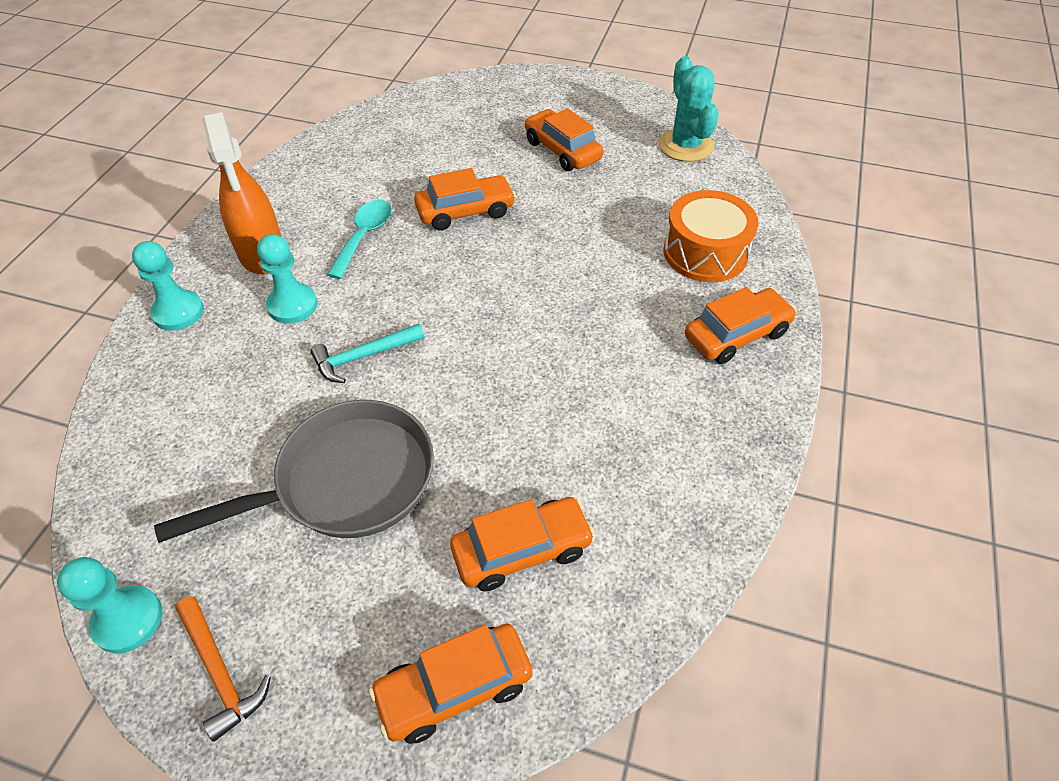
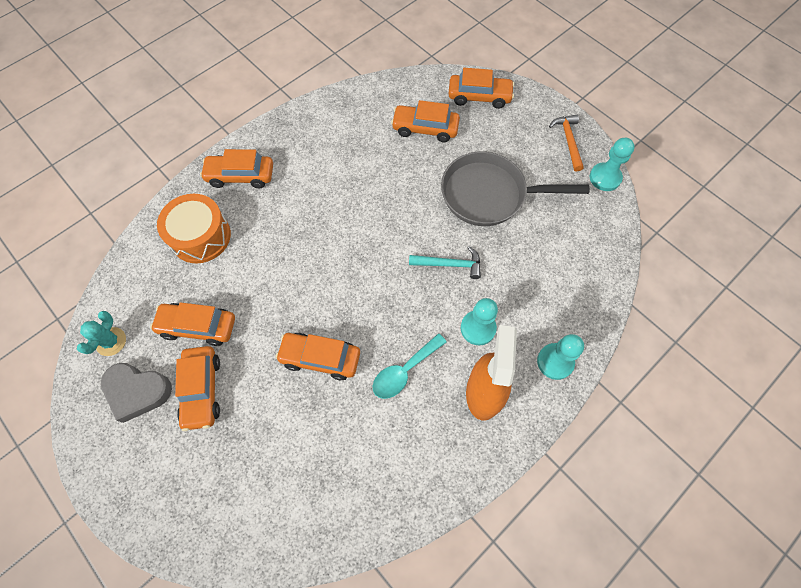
camera: 150 degrees left, 15 degrees up
(616, 185) = (198, 327): none -> orange car
(619, 129) = (137, 391): none -> grey heart
(685, 146) = (111, 341): turquoise cactus -> turquoise cactus, size x0.62

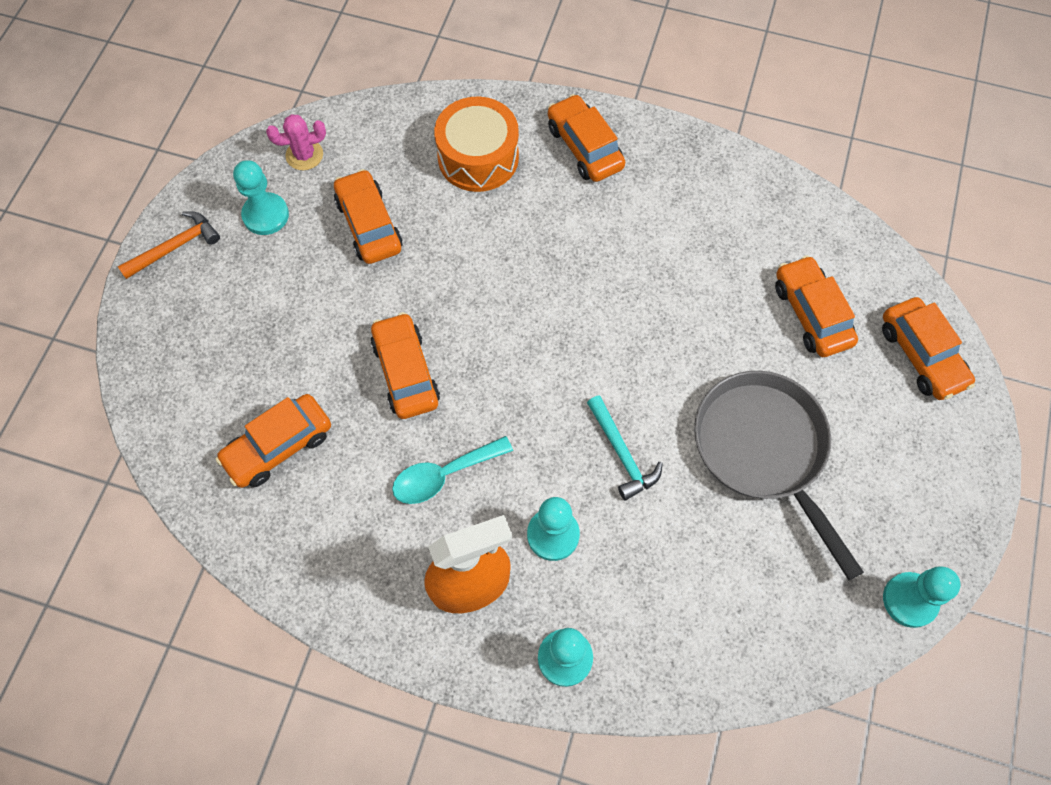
camera: 60 degrees right, 0 degrees up
(111, 341) = (304, 155): turquoise cactus -> pink cactus
(137, 391) = (266, 215): grey heart -> turquoise pawn
(202, 390) = (301, 274): orange car -> orange car (278, 446)
(404, 371) = (443, 475): turquoise spoon -> turquoise spoon turned 45 degrees counterclockwise
(568, 141) = (938, 517): orange hammer -> orange hammer (175, 247)

